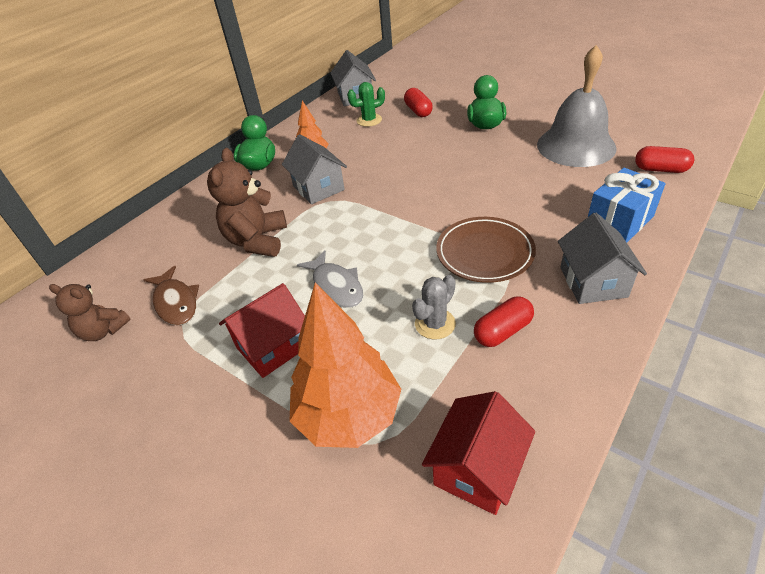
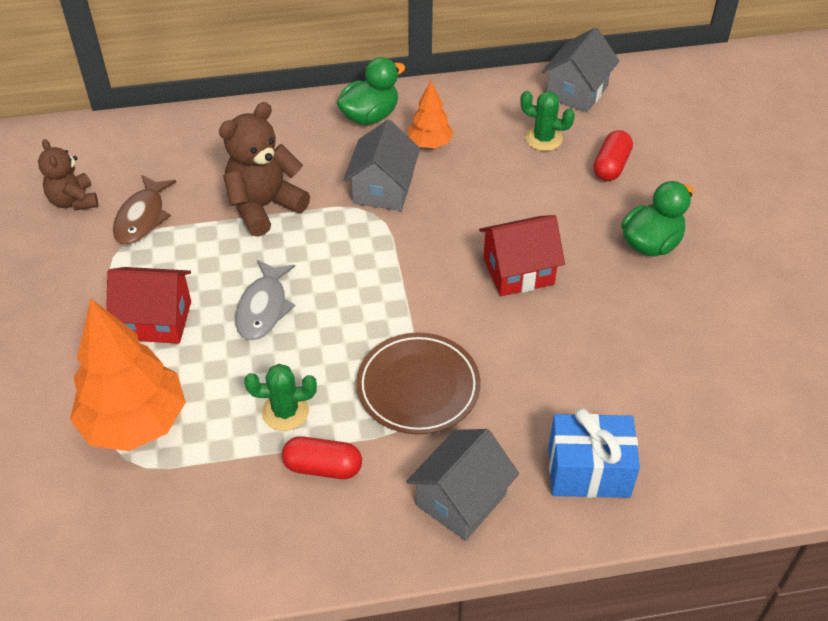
camera: 40 degrees right, 5 degrees up
(435, 324) = (285, 412): grey cactus -> green cactus
(477, 469) = (157, 541): red house -> red house (518, 271)
(576, 146) = (701, 353): grey bell -> none
(660, 169) = (738, 460): red capsule -> none

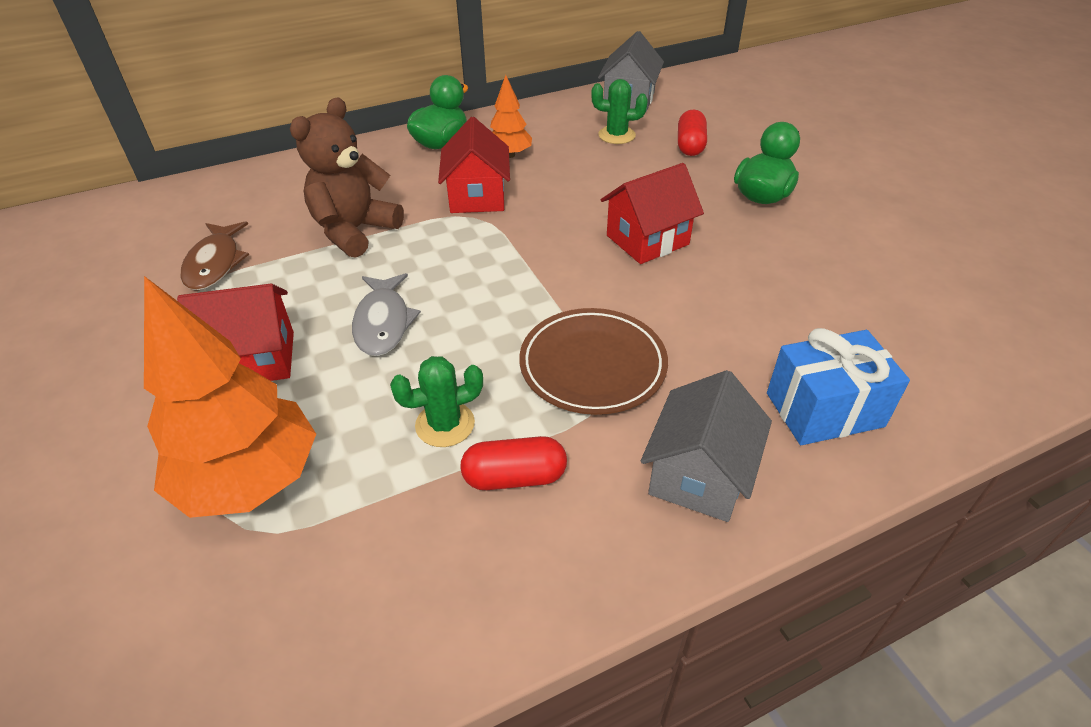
camera: 15 degrees left, 5 degrees down
(74, 201) = (128, 262): brown teddy bear -> none
(383, 189) = (477, 196): grey house -> red house

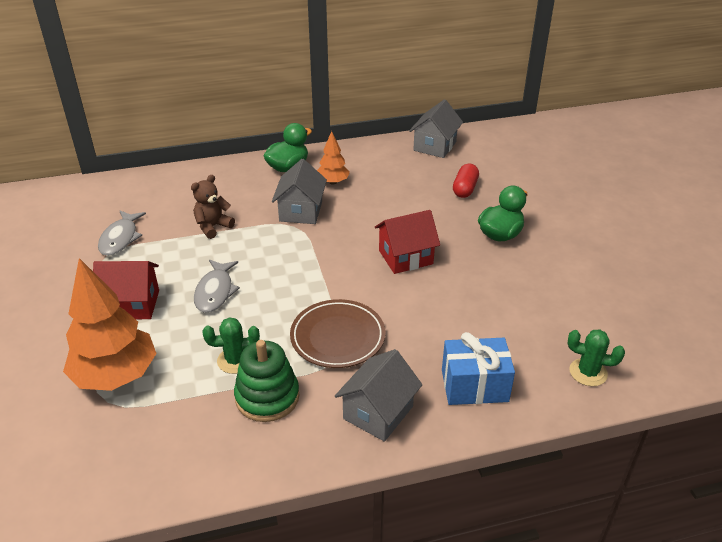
camera: 10 degrees right, 5 degrees down
(215, 263) = (120, 238): brown fish -> grey fish
(354, 231) = (213, 227): brown teddy bear -> brown teddy bear, size x0.64
(477, 196) = (301, 211): red house -> grey house
(514, 477) = (267, 397): red capsule -> green stacking toy
(616, 135) = (414, 175): green cactus -> green cactus (588, 372)

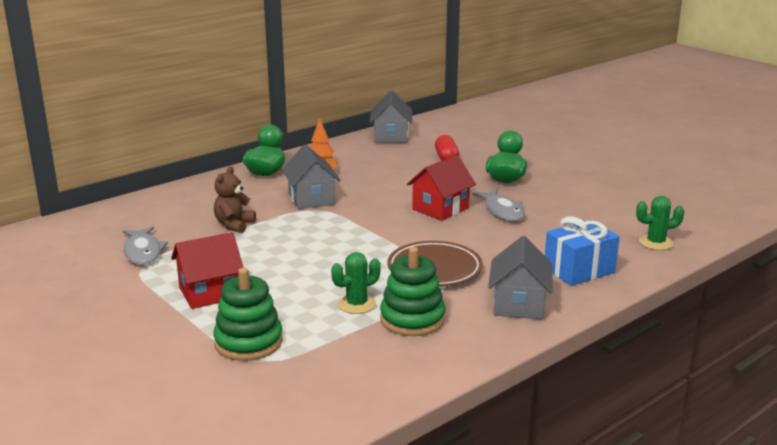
camera: 25 degrees left, 15 degrees down
(116, 376) = (248, 342): orange tree -> green stacking toy
(215, 292) = (286, 266): grey fish -> grey fish (502, 211)

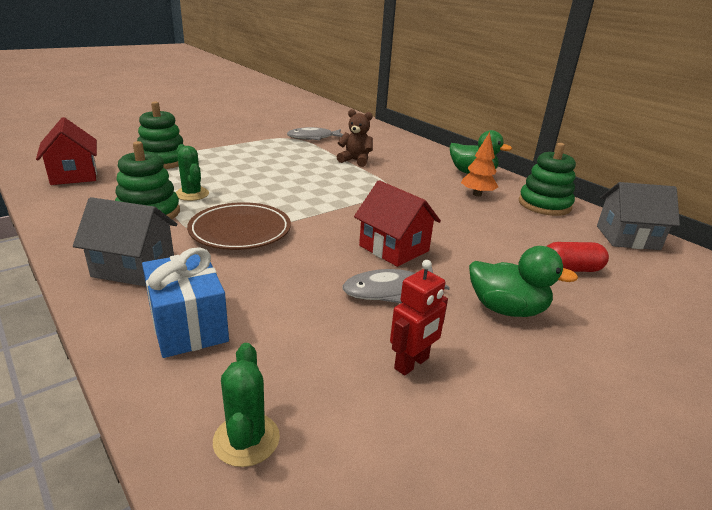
camera: 90 degrees right, 5 degrees up
(210, 293) = (242, 153): red house -> red house (74, 175)
(311, 199) = (413, 188): grey house -> none
(338, 153) = (544, 205): none -> green stacking toy
(574, 206) = (412, 363): none -> red robot

